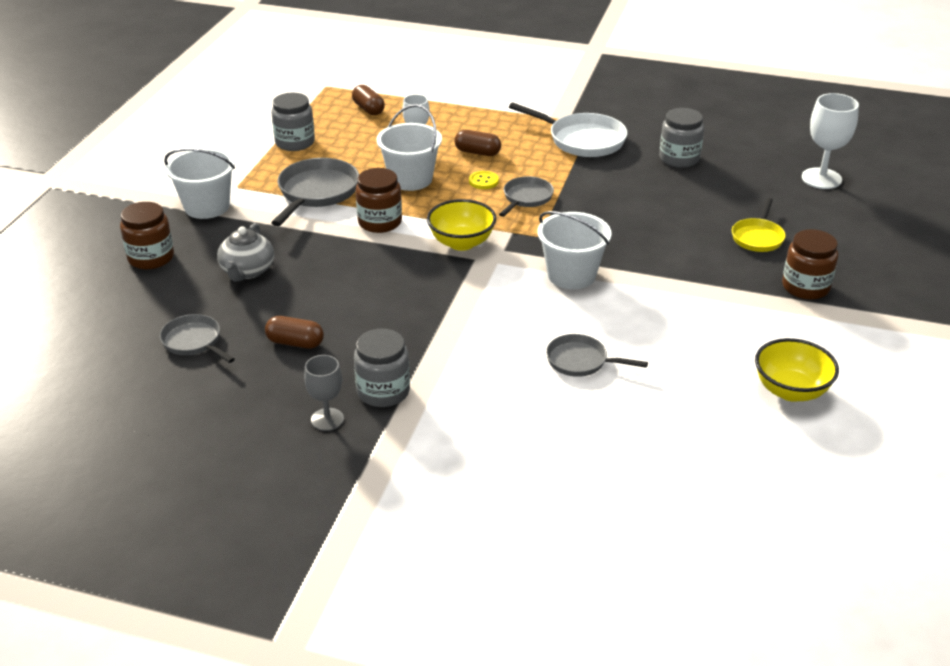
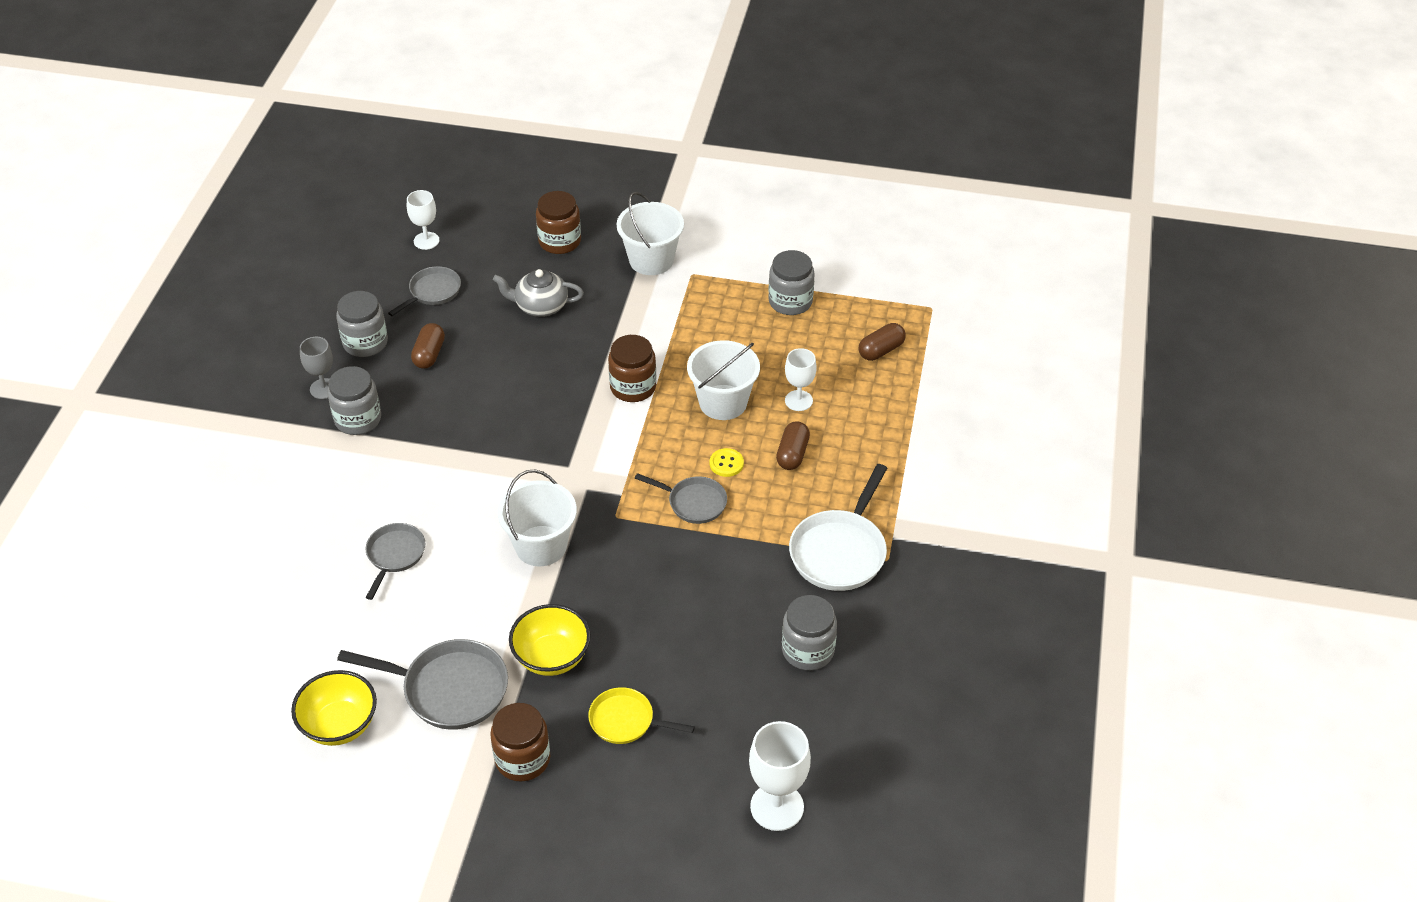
camera: 85 degrees right, 10 degrees up
(102, 347) = (426, 241): none -> white goblet
(260, 389) = (365, 343): none -> grey jar
(316, 193) = (686, 333): grey pan -> grey pan (449, 689)
(461, 243) = (598, 454): yellow bowl -> yellow bowl (552, 657)

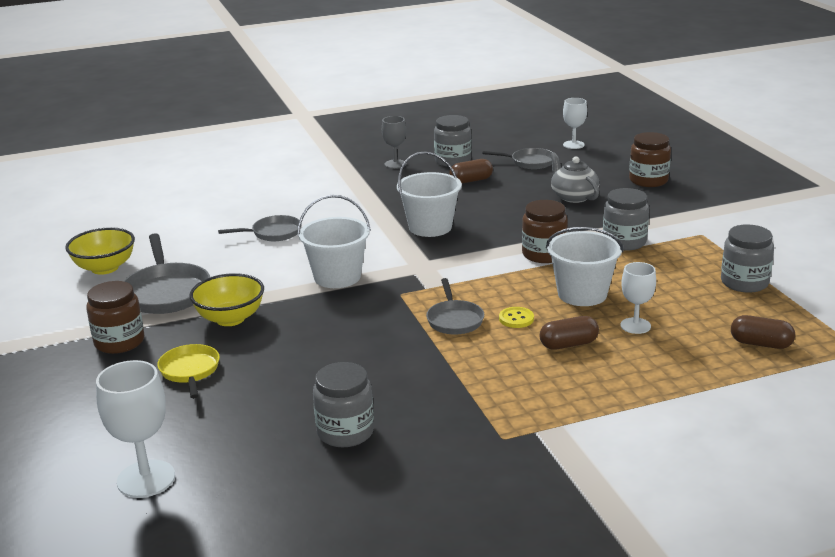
camera: 60 degrees right, 20 degrees down
(358, 419) = (382, 182): grey jar -> grey jar (624, 242)
(651, 260) = (688, 215): white bucket -> white bucket (430, 227)
(840, 551) = (483, 408): white pan -> none

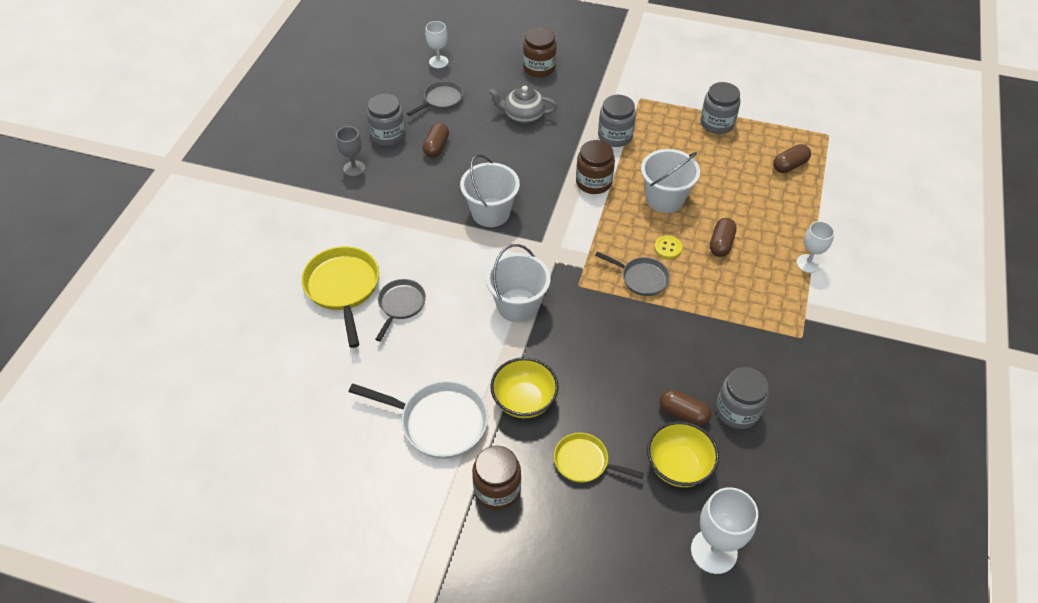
camera: 55 degrees left, 25 degrees up
(105, 268) = (347, 446): yellow bowl -> yellow bowl (678, 466)
(166, 292) = (439, 422): grey pan -> white pan
(263, 207) = (343, 288): none -> yellow pan
(305, 402) = (683, 413): none -> brown capsule
(635, 326) = (725, 201): white goblet -> white goblet (808, 263)

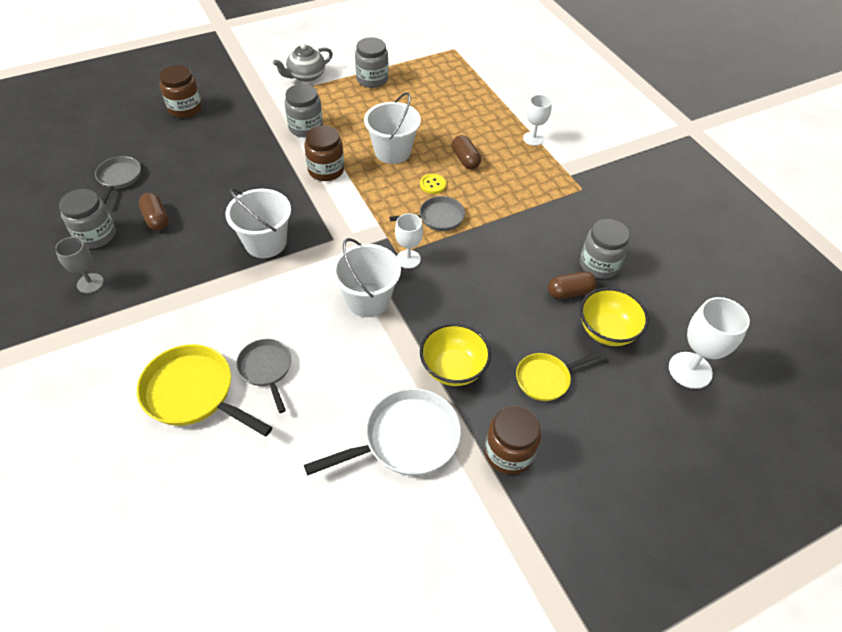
camera: 45 degrees left, 0 degrees up
(438, 62) = (81, 149): white goblet -> white goblet (408, 259)
(523, 115) = (211, 152): grey teapot -> grey teapot (306, 76)
(789, 165) = (452, 82): brown capsule -> none

